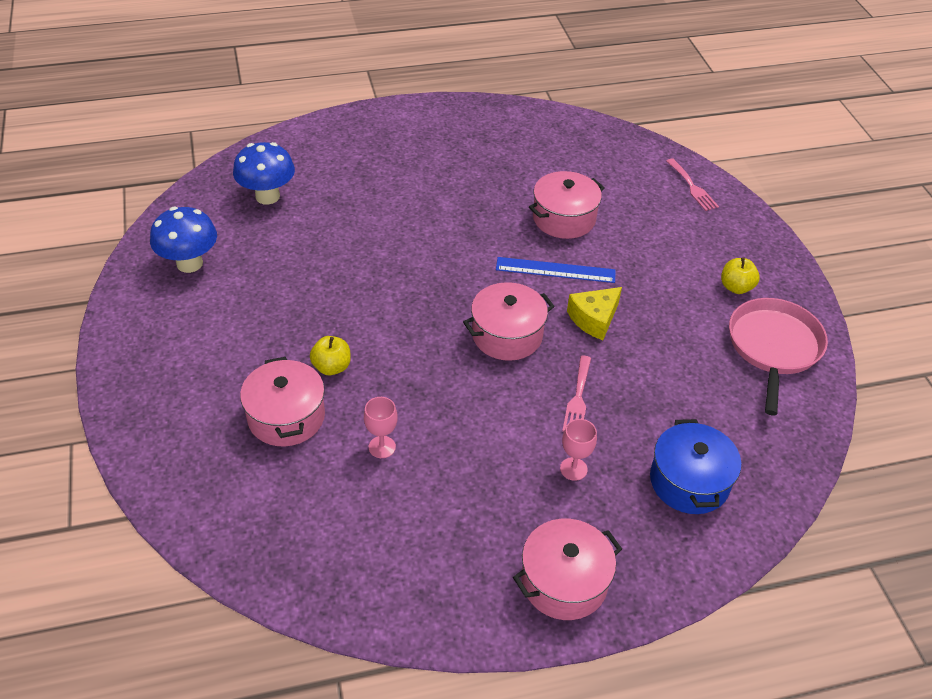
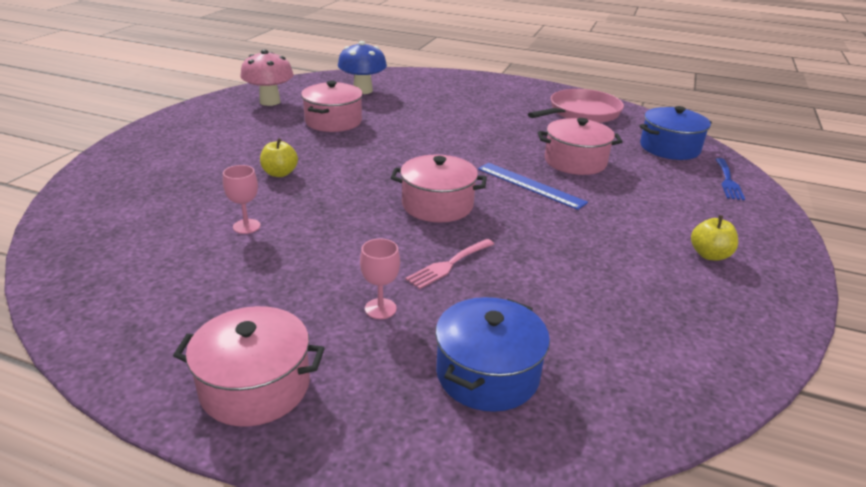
camera: 35 degrees right, 15 degrees down
(189, 263) = (270, 102): blue mushroom -> pink mushroom
(286, 417) = (210, 185): pink pot -> pink pot (333, 121)
(594, 319) = (529, 223): yellow cheese -> none
(621, 160) = (669, 148): none -> blue pot
(692, 187) = (728, 181): pink fork -> blue fork
(773, 347) = (711, 312): pink pan -> pink pan (581, 113)

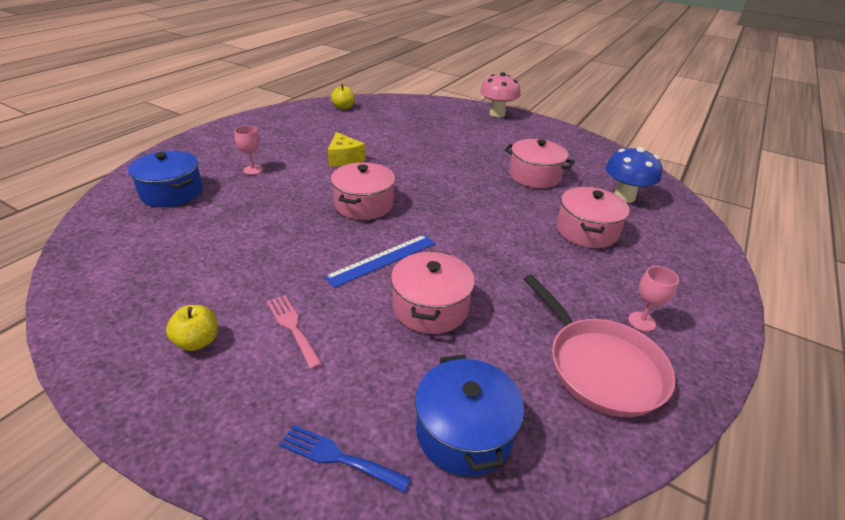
camera: 100 degrees right, 5 degrees up
(246, 226) = (364, 139): pink goblet -> pink goblet (642, 321)
(255, 386) = (222, 138): pink pot -> pink pot (586, 231)
(270, 102) = (576, 152): pink mushroom -> pink mushroom (497, 114)
(280, 173) = (433, 151): yellow apple -> yellow apple (343, 107)
(318, 234) = (344, 158): none -> yellow cheese
(448, 265) = (280, 197): pink fork -> pink fork (292, 327)

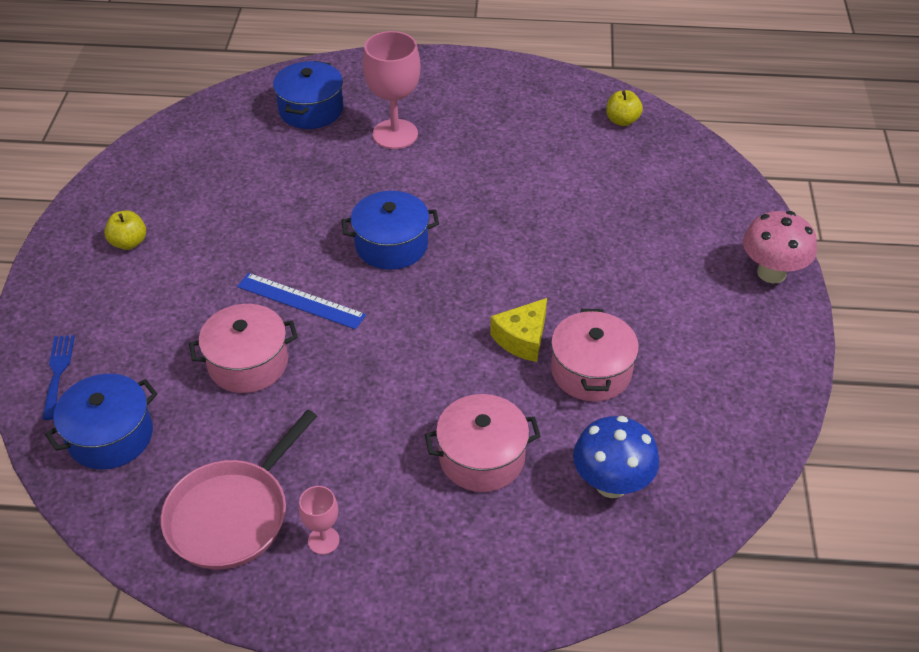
camera: 65 degrees right, 10 degrees up
(253, 170) = (395, 134): pink goblet -> pink goblet, size x1.98
(292, 327) = (172, 286): pink fork -> none
(344, 158) = (481, 185): yellow cheese -> yellow cheese (522, 339)
(364, 204) = (391, 245): pink pot -> blue pot

